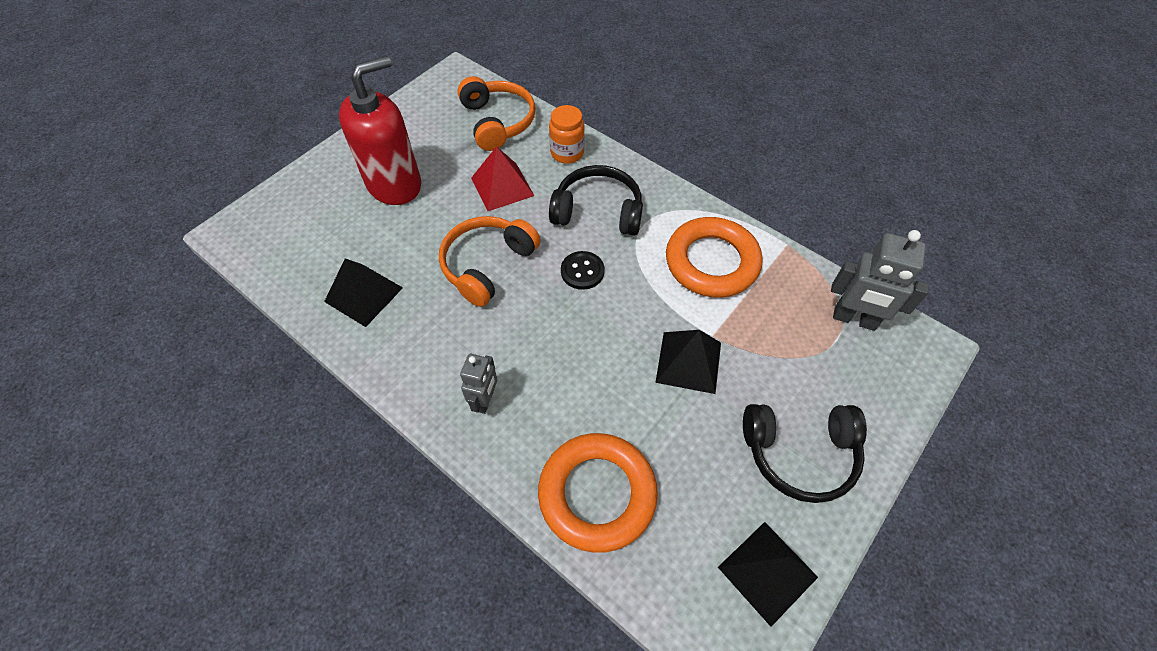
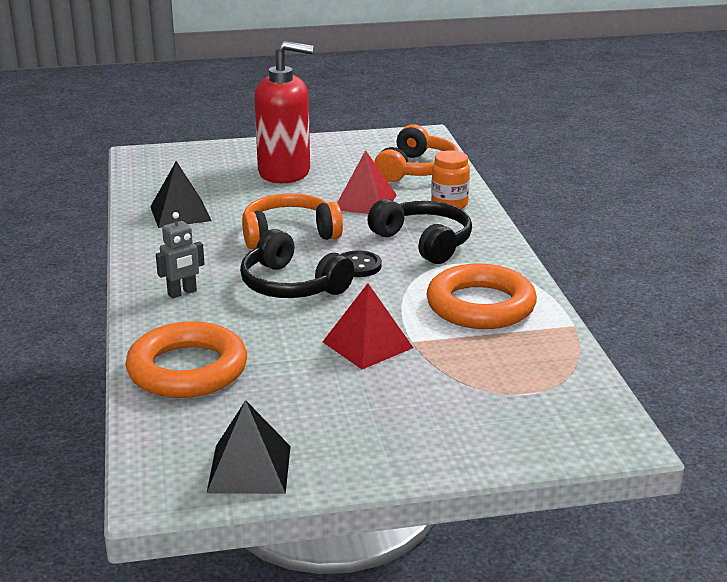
camera: 40 degrees right, 30 degrees down
(688, 362) = (367, 344): black pyramid -> red pyramid
(799, 453) = (381, 431): black headphones -> black headphones (291, 285)
(854, 319) = (567, 391): grey robot -> none

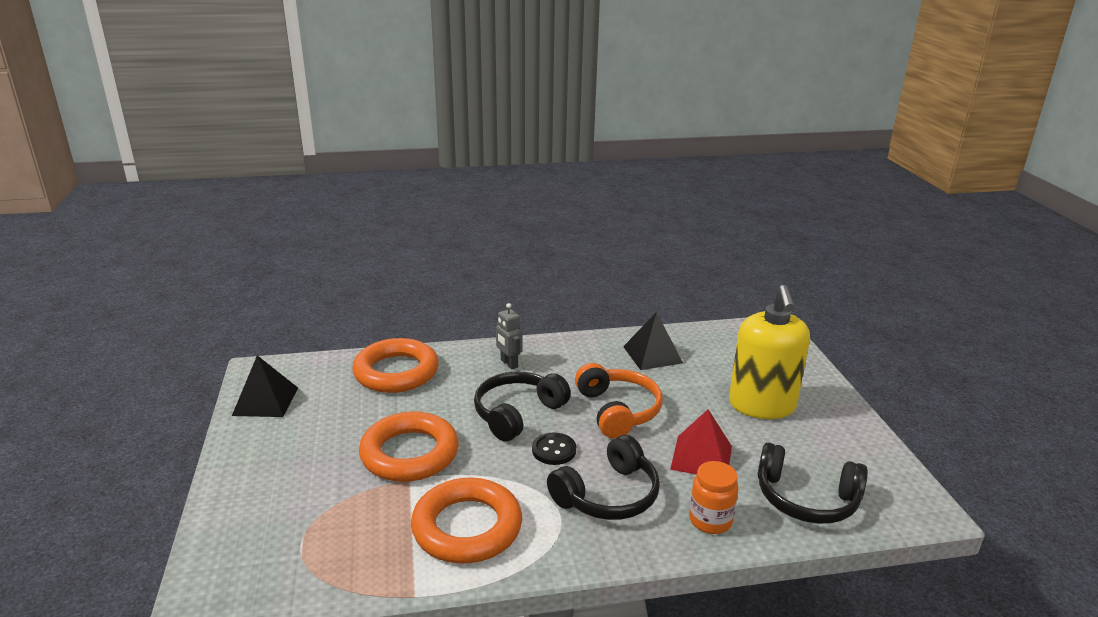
camera: 90 degrees right, 0 degrees up
(284, 172) = (762, 405): red soap dispenser -> yellow soap dispenser
(367, 344) = (409, 453): red pyramid -> orange ring
(417, 169) = (806, 499): orange headphones -> black headphones

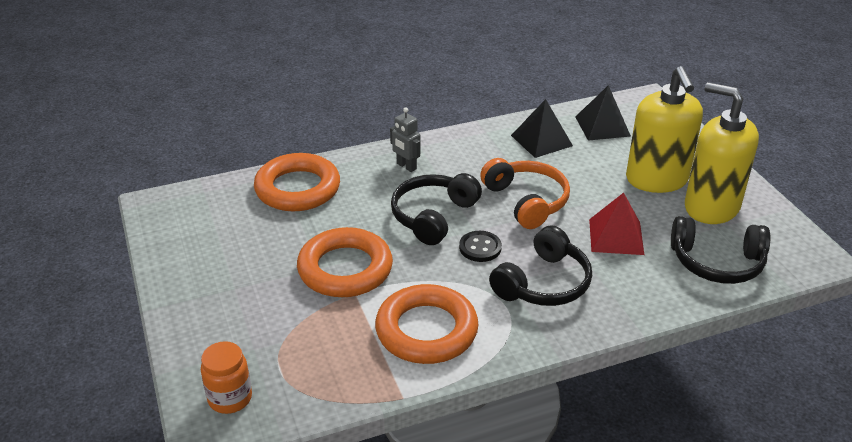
camera: 10 degrees left, 10 degrees up
(265, 401) = (178, 235): black pyramid -> black pyramid (602, 126)
(710, 520) = (640, 293): orange jar -> orange jar (230, 398)
(814, 440) = (711, 207): none -> yellow soap dispenser

